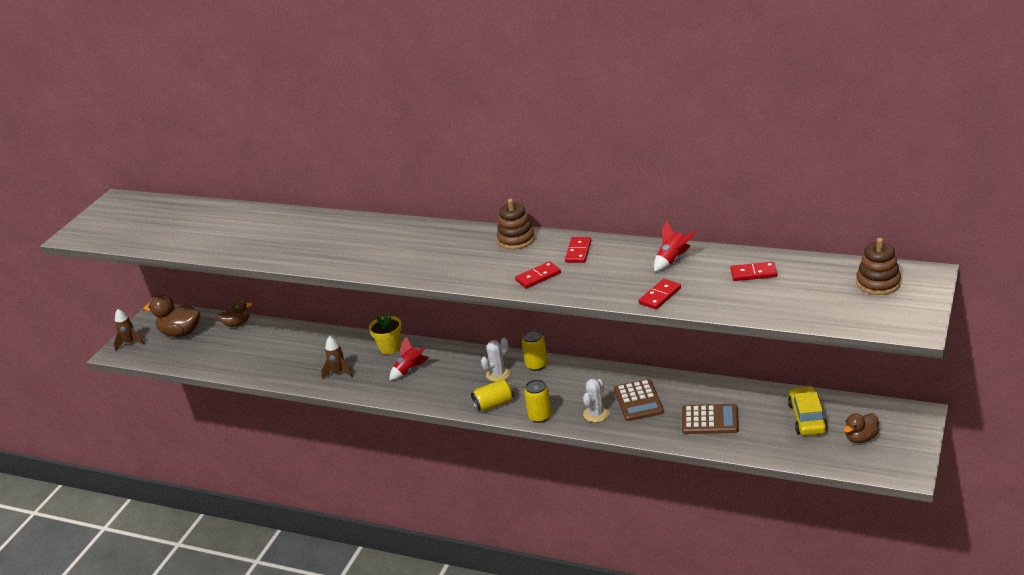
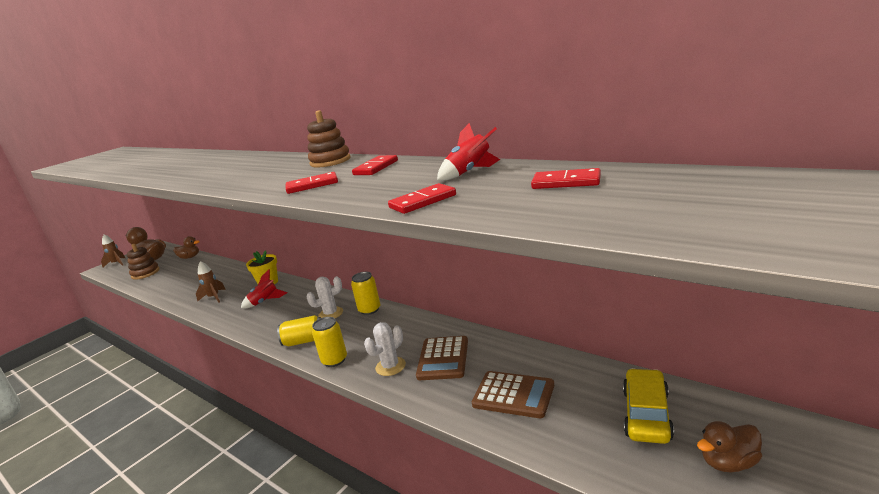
camera: 15 degrees right, 10 degrees down
(878, 283) = (776, 192): brown stacking toy -> brown stacking toy (145, 273)

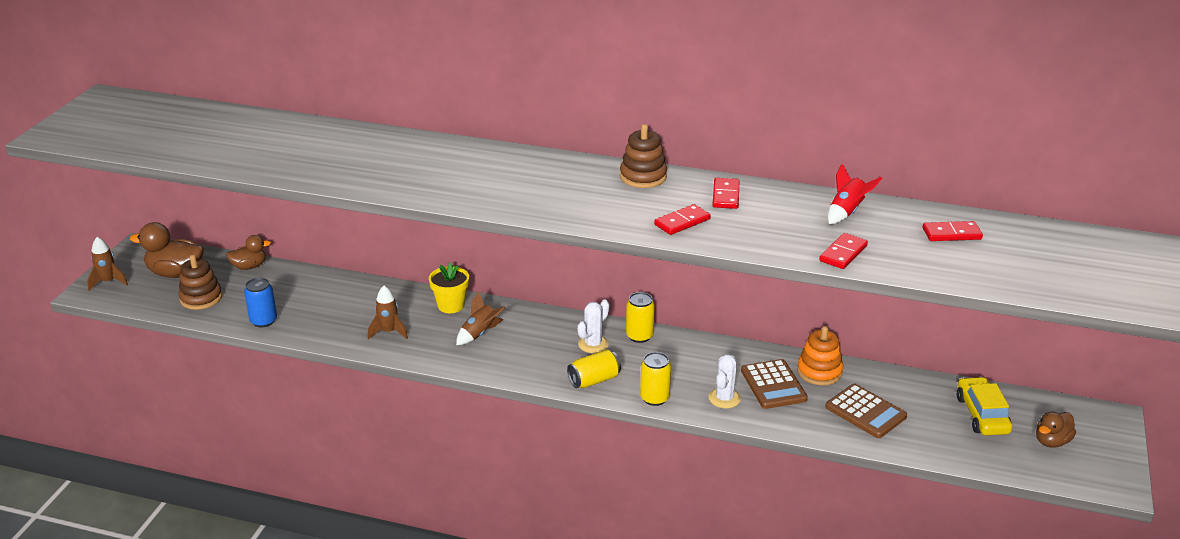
camera: 25 degrees left, 10 degrees up
(158, 287) = (263, 321): none -> blue can
(265, 302) = (480, 334): red rocket -> brown rocket
(494, 350) = (819, 372): none -> orange stacking toy
(513, 395) = (865, 412): brown calculator -> brown calculator turned 45 degrees clockwise

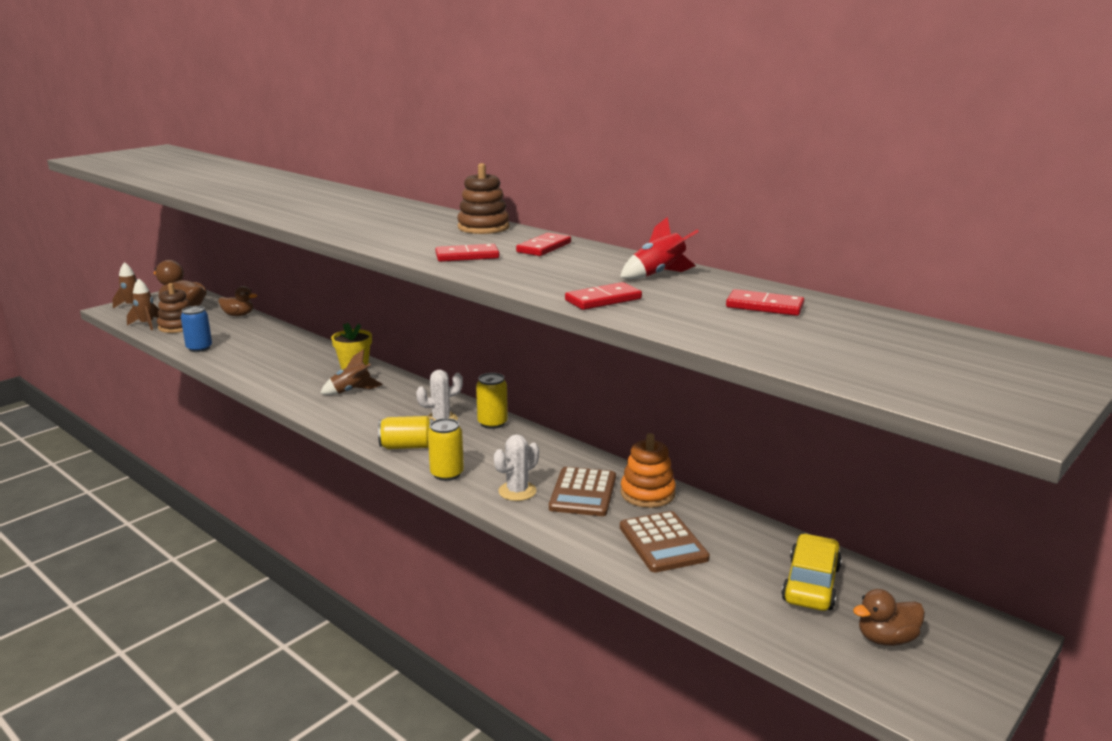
camera: 25 degrees right, 10 degrees down
(389, 332) = (281, 374): brown rocket -> brown rocket (147, 324)

